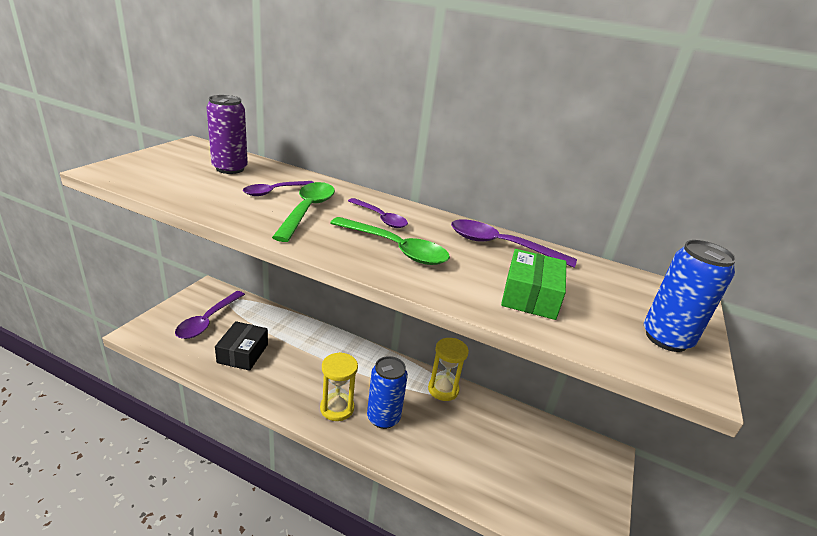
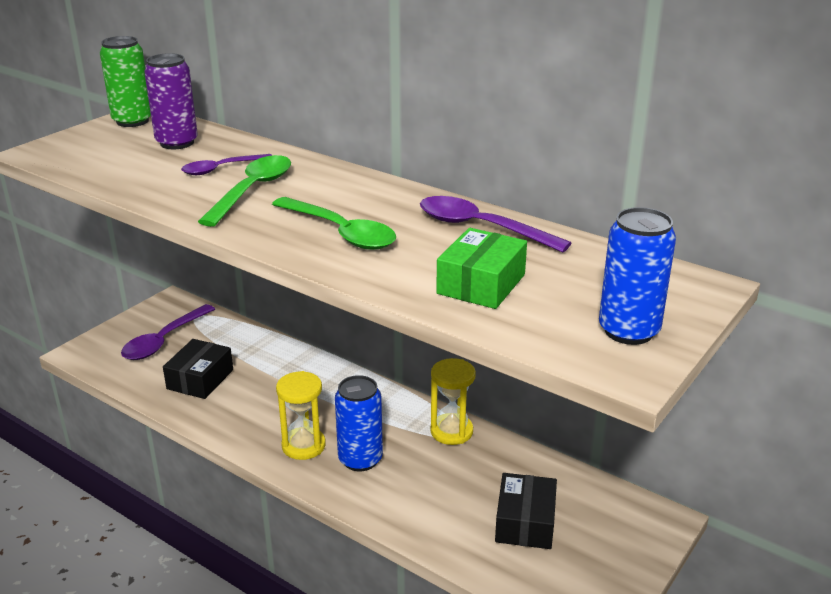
camera: 15 degrees right, 0 degrees up
(187, 150) = (132, 121): none -> green can
(380, 218) = (339, 197): purple spoon -> none
(518, 464) = (525, 522): none -> black box

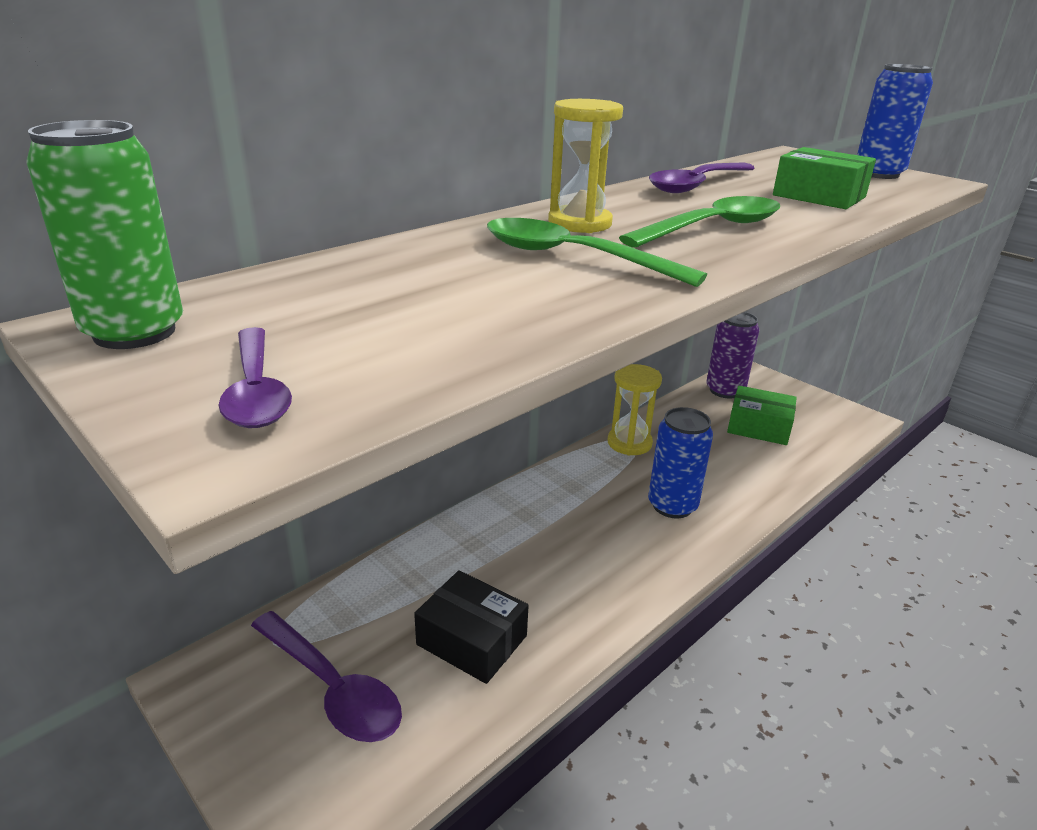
camera: 80 degrees left, 0 degrees up
(177, 143) = (322, 296): purple can -> purple can (725, 390)
(222, 169) = (477, 271): purple spoon -> purple spoon (256, 390)
(303, 446) = (645, 545): yellow hourglass -> yellow hourglass (580, 223)
(525, 522) = (759, 427): black box -> green box

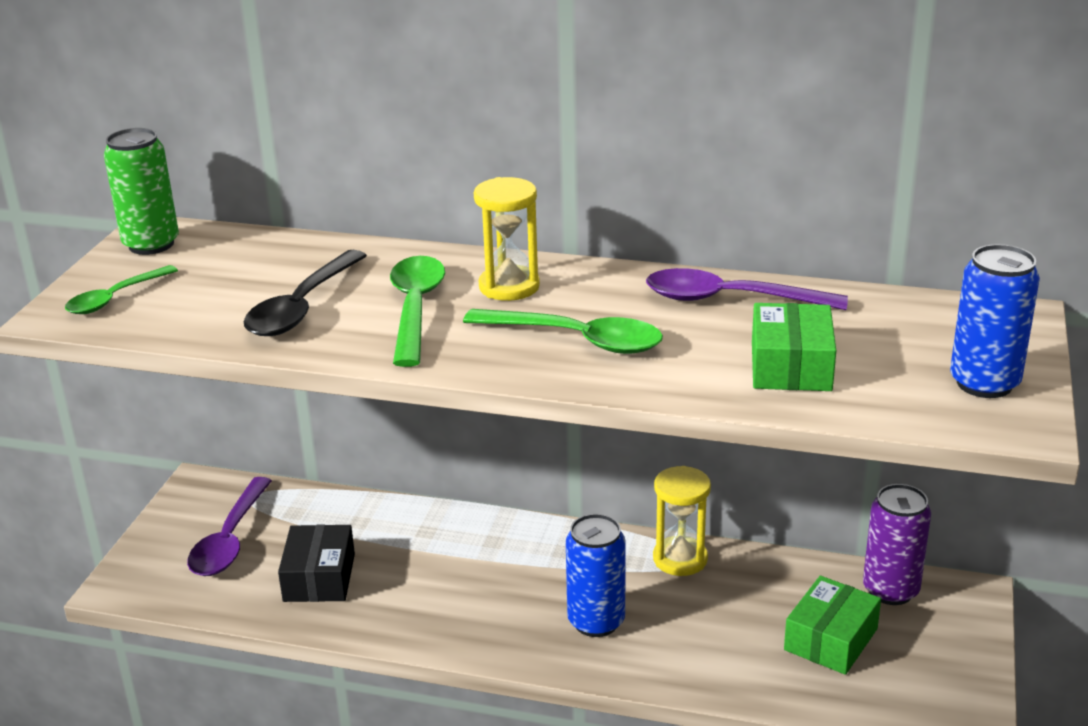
camera: 60 degrees right, 0 degrees up
(256, 390) = (115, 298): purple spoon -> green spoon
(488, 296) = (302, 306): none -> black spoon
(759, 427) = (831, 639): green box -> green box turned 45 degrees clockwise

